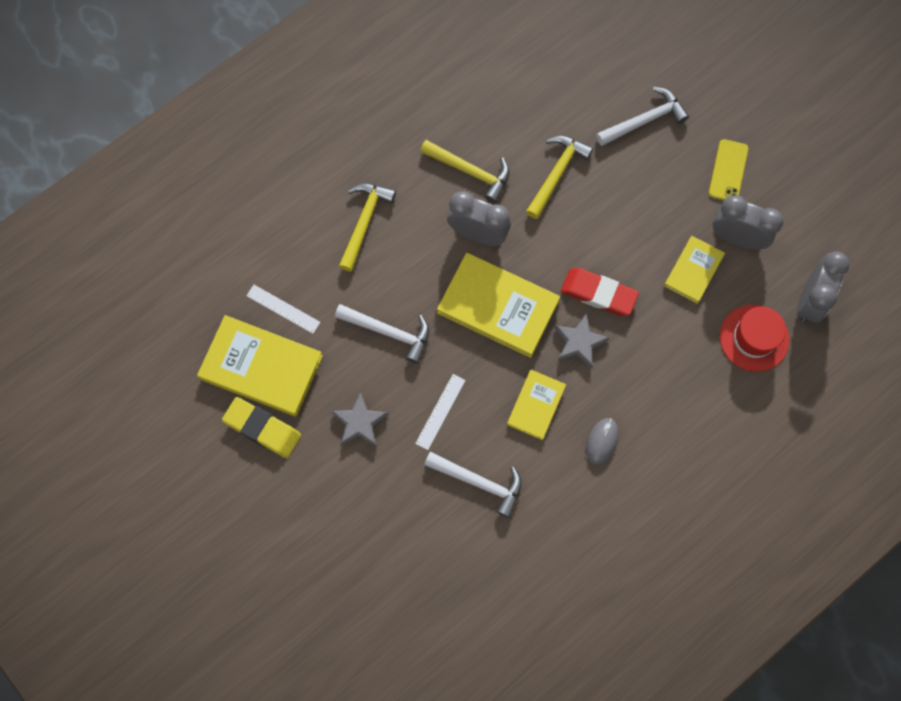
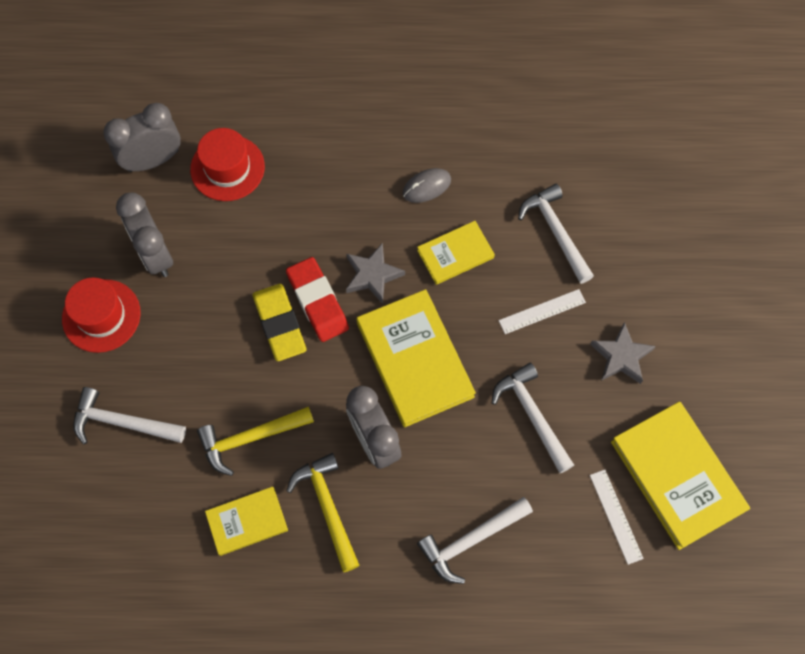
camera: 140 degrees left, 5 degrees down
(262, 428) = (715, 419): yellow eraser -> yellow eraser (279, 324)
(364, 222) = (471, 540): yellow hammer -> white hammer
(693, 270) = (219, 257): yellow book -> yellow book (247, 522)
(728, 171) = (101, 316): yellow phone -> red hat

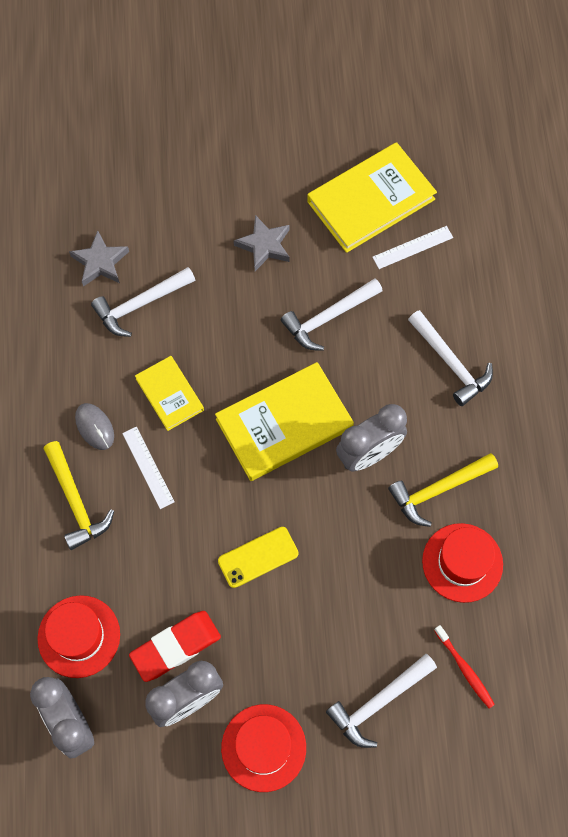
camera: 95 degrees left, 0 degrees up
(123, 422) = (379, 702): white hammer -> white hammer turned 45 degrees clockwise
(139, 509) = (465, 669): none -> red toothbrush
(247, 522) = (462, 562): yellow book -> red hat
(251, 438) = (380, 570): yellow hammer -> yellow hammer (75, 501)
(279, 324) = (258, 557): yellow eraser -> yellow phone
(317, 302) = (230, 522): red eraser -> red eraser (175, 647)
(372, 275) = (197, 471): grey star -> grey star (100, 262)
(542, 311) = (225, 313): white ruler -> white ruler (148, 467)

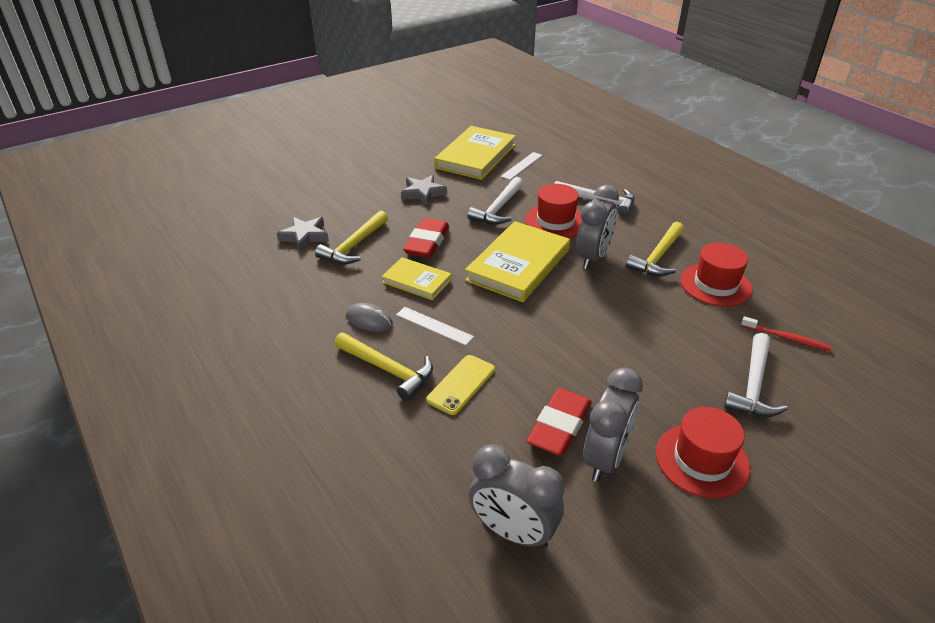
camera: 30 degrees left, 30 degrees down
(79, 636) = (465, 460): red hat -> red hat (555, 221)
(140, 304) = (354, 245): white hammer -> yellow hammer
(216, 337) = (427, 242): none -> red eraser
(258, 557) = (571, 341): yellow phone -> yellow phone (461, 384)

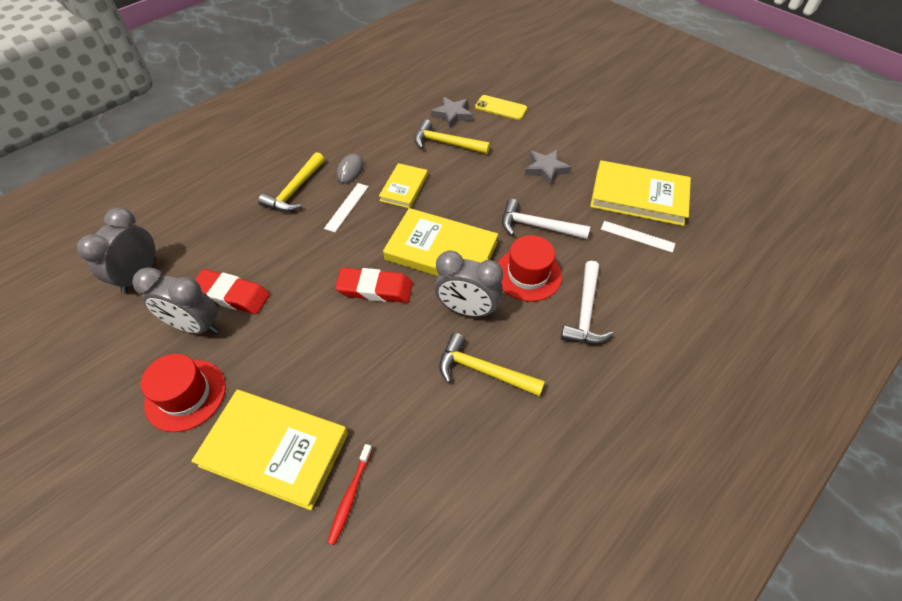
camera: 80 degrees right, 15 degrees up
(427, 242) = (463, 185): red eraser -> red eraser (375, 289)
(461, 384) = (279, 232): yellow phone -> yellow phone (501, 108)
(715, 285) = (440, 428): red hat -> none
(753, 385) = (275, 449): white hammer -> yellow book

